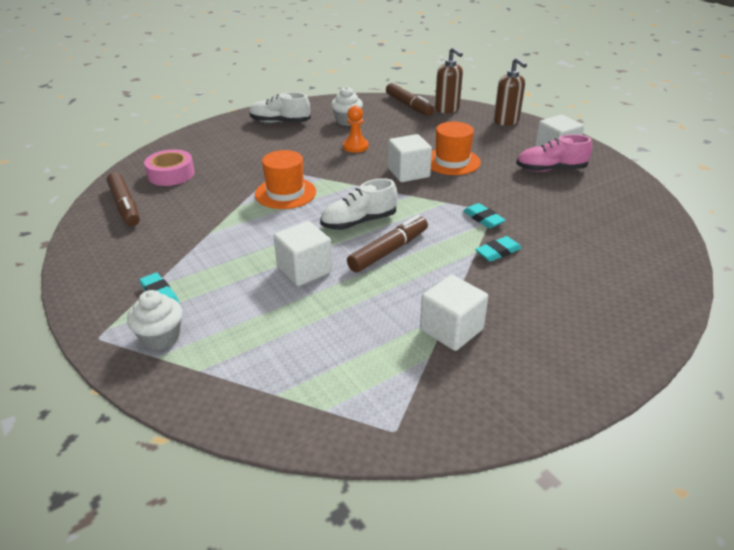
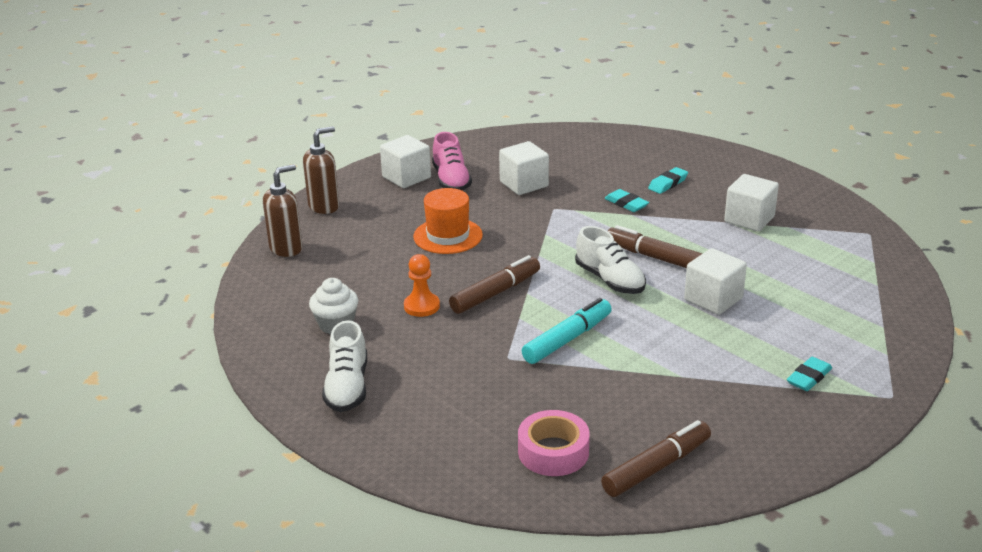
camera: 100 degrees left, 5 degrees down
(161, 337) = (863, 358): white cupcake -> none
(285, 193) = (567, 339): orange hat -> turquoise marker
(408, 173) = (486, 261): white cube -> white cube (524, 184)
(409, 106) = (273, 279): brown marker -> brown marker (495, 293)
(483, 219) = (570, 213): turquoise eraser -> turquoise eraser (668, 183)

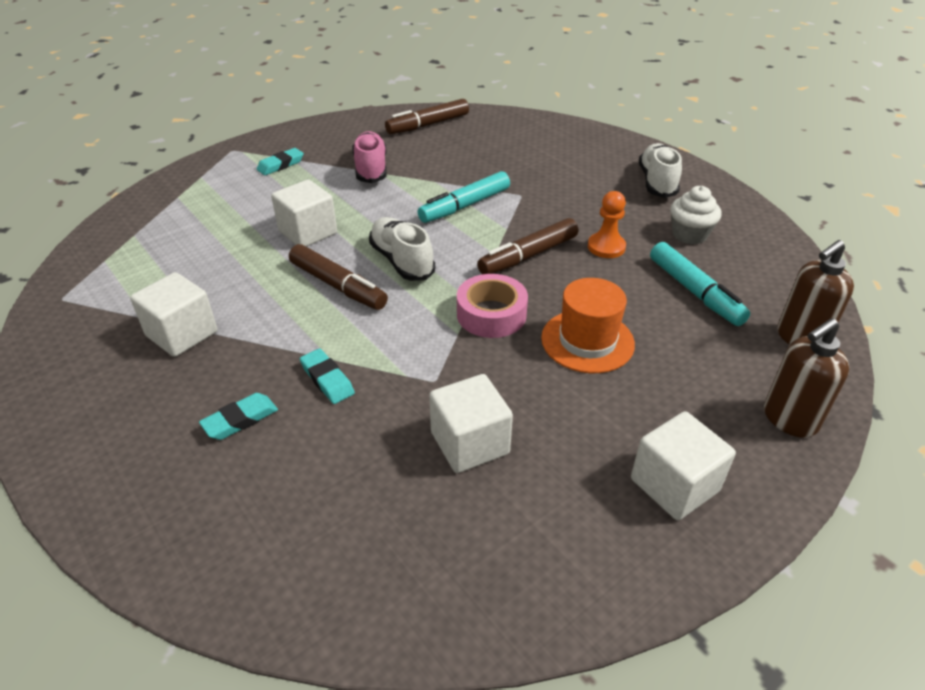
camera: 175 degrees left, 10 degrees up
(353, 274) = (695, 292): none -> turquoise marker
(451, 180) = (593, 467): pink shoe -> pink shoe (371, 169)
(553, 452) = (495, 136): pink tape -> pink tape (491, 314)

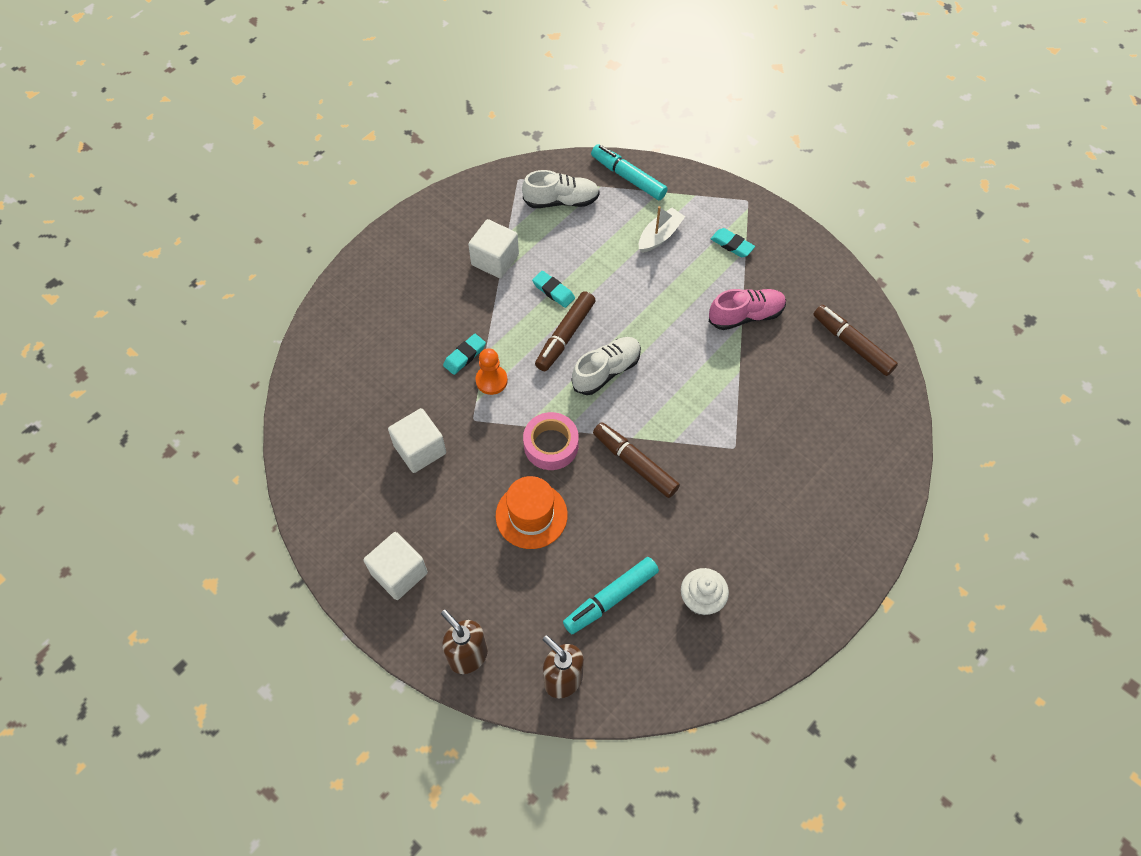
camera: 80 degrees right, 20 degrees up
(238, 204) = (659, 236): none -> white boat
(240, 420) = (423, 319): turquoise eraser -> turquoise eraser (553, 291)
(308, 232) = (631, 296): white cube -> none
(465, 206) = (702, 403): turquoise marker -> turquoise marker (628, 177)
(606, 247) = (663, 525): orange pawn -> orange pawn (491, 380)
(657, 182) = (795, 572): white shoe -> white shoe (561, 201)

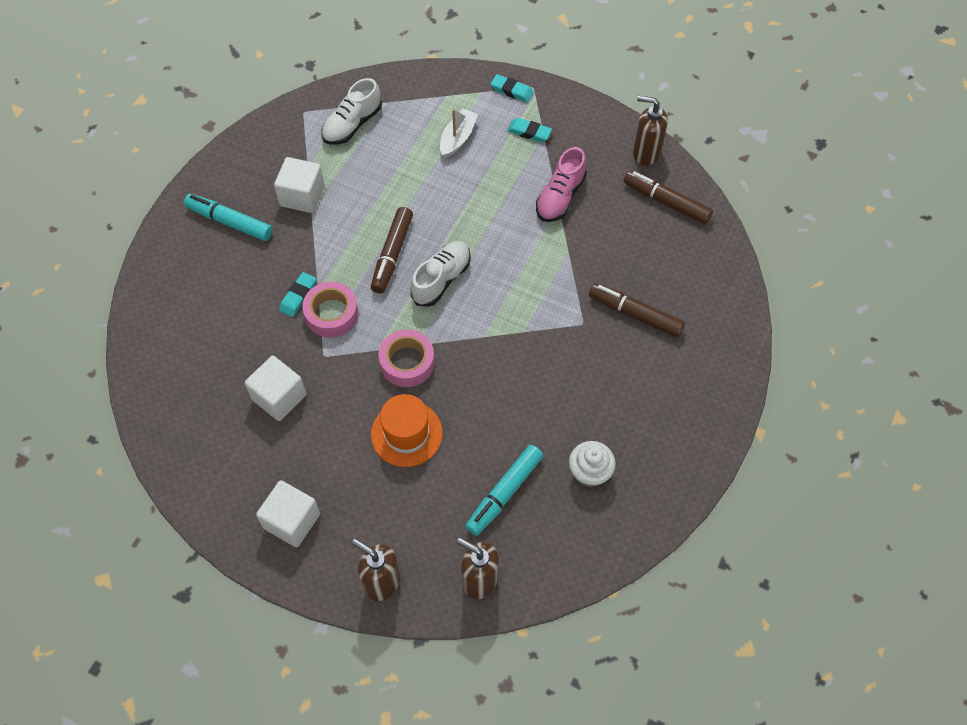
camera: 15 degrees left, 0 degrees up
(491, 380) = (331, 314): orange pawn -> pink tape
(553, 291) = (369, 214): turquoise eraser -> turquoise eraser (512, 91)
(561, 201) = (352, 124): white shoe -> white shoe turned 150 degrees clockwise
(628, 177) = (411, 88): turquoise marker -> turquoise marker (230, 222)
(634, 463) = (492, 360): brown marker -> brown marker (635, 314)
(745, 316) = (560, 197): pink shoe -> pink shoe turned 150 degrees clockwise
(844, 291) = (645, 153): none -> brown soap dispenser

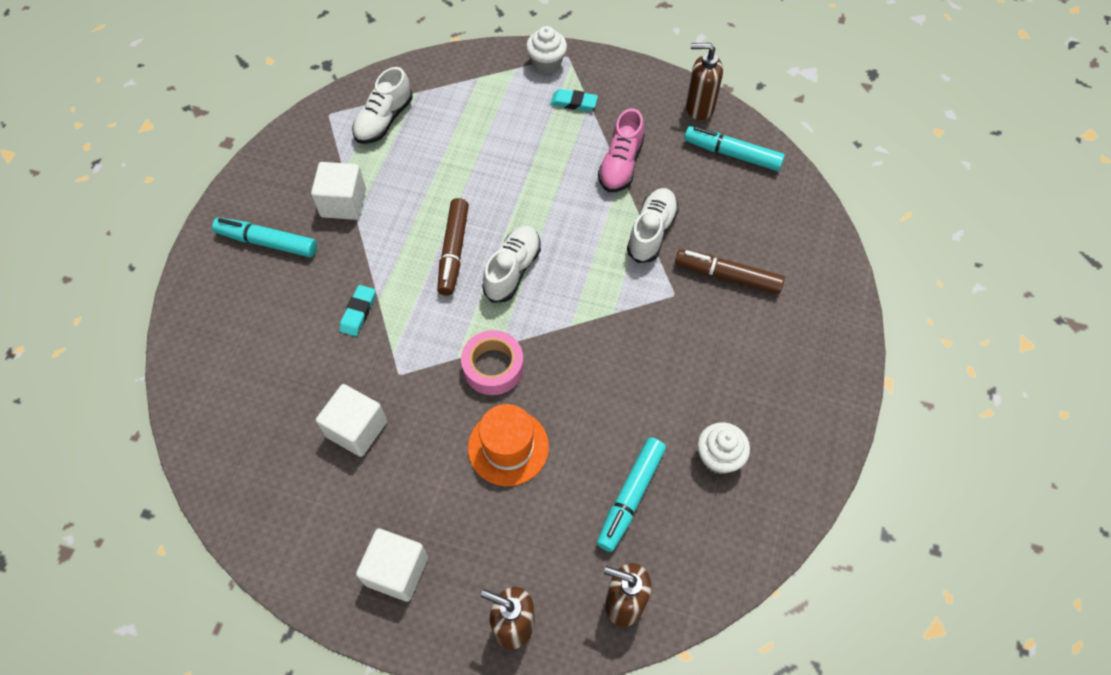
camera: 10 degrees left, 0 degrees up
(331, 314) = (399, 326): pink tape -> none
(457, 138) = (499, 119): white boat -> none
(512, 91) = (546, 63): turquoise eraser -> white cupcake
(574, 263) = (651, 232): none -> white shoe
(666, 202) = (732, 154): brown marker -> turquoise marker

